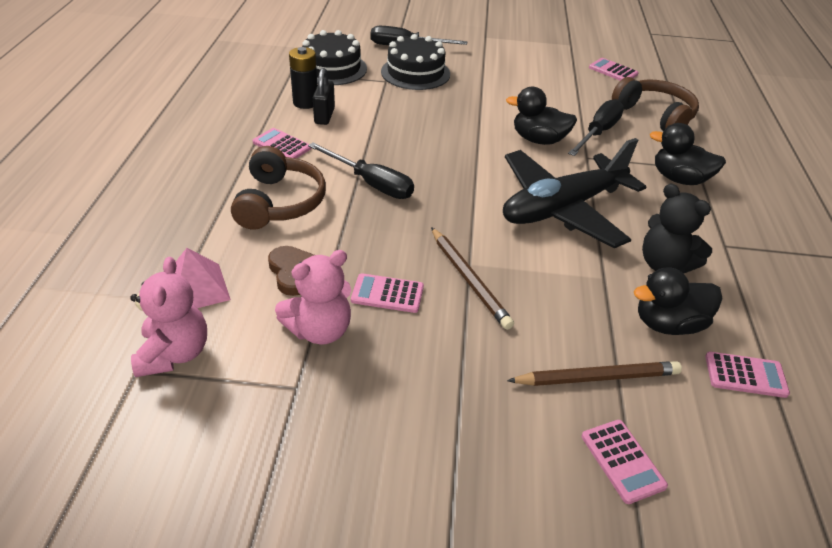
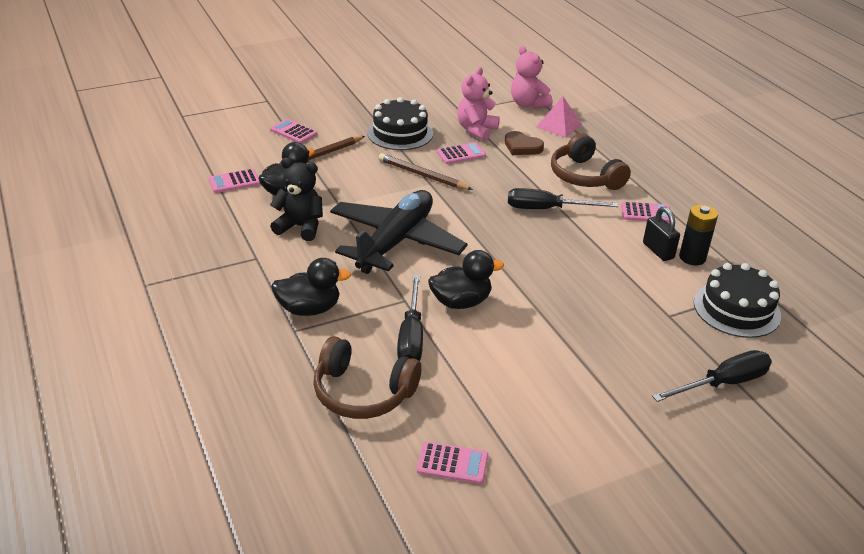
camera: 150 degrees right, 5 degrees down
(415, 73) = (658, 341): black cake -> black cake (400, 133)

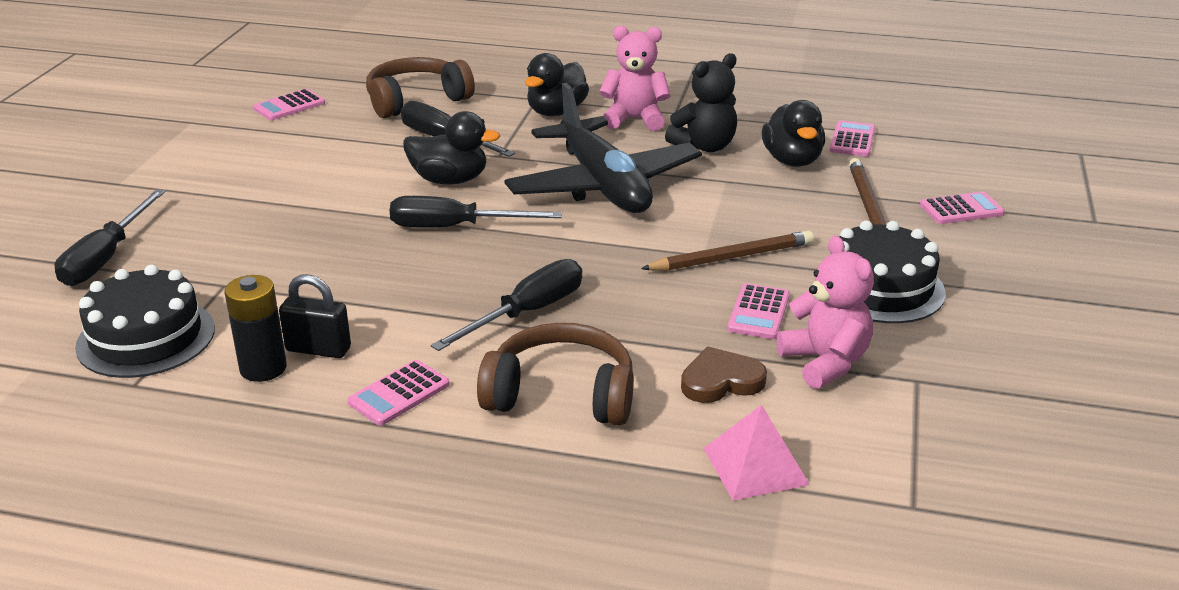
camera: 130 degrees right, 5 degrees down
(461, 302) = (450, 180): black duck -> black duck turned 105 degrees counterclockwise
(508, 269) = (455, 227): none -> black screwdriver
(528, 104) = (881, 476): pink teddy bear -> pink teddy bear (634, 119)

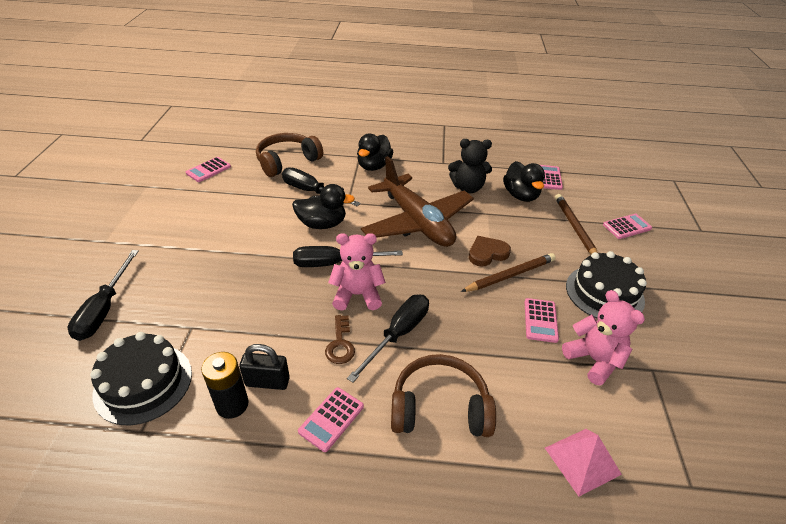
camera: 10 degrees left, 10 degrees up
(435, 317) = (340, 344): none -> brown key
(603, 185) = (417, 222): black plane -> brown plane
(634, 119) = (421, 169): pink teddy bear -> pink teddy bear (357, 295)
(704, 146) = (467, 188): black teddy bear -> black teddy bear turned 45 degrees clockwise
(721, 381) = (536, 383): brown heart -> brown heart (487, 253)

